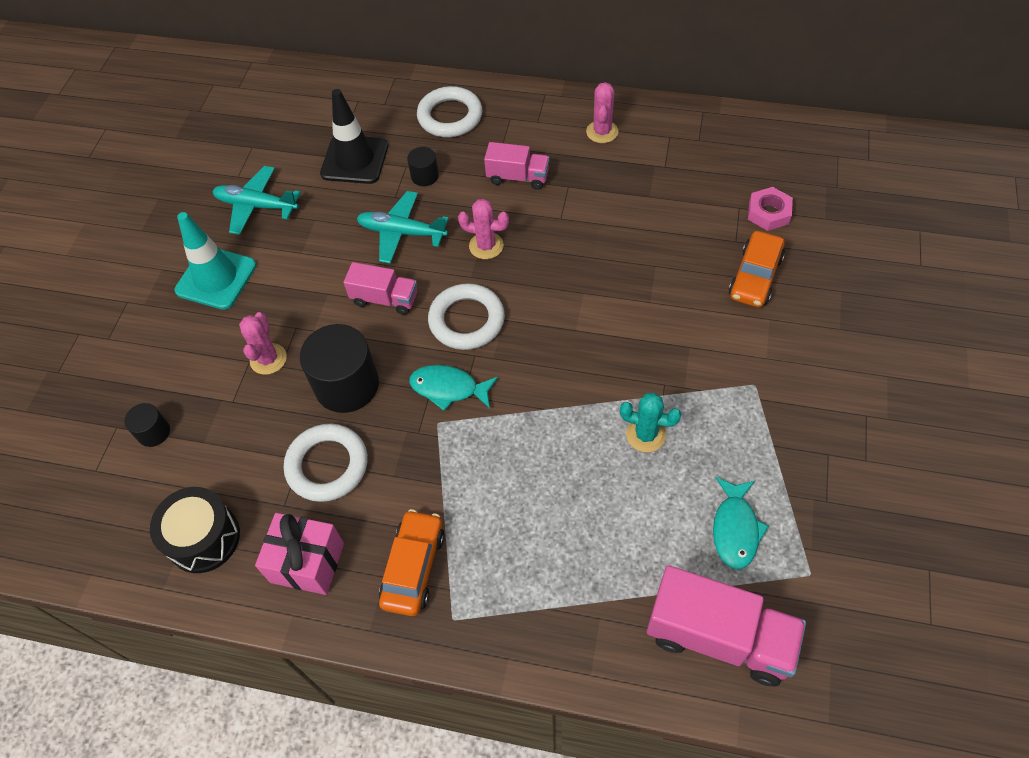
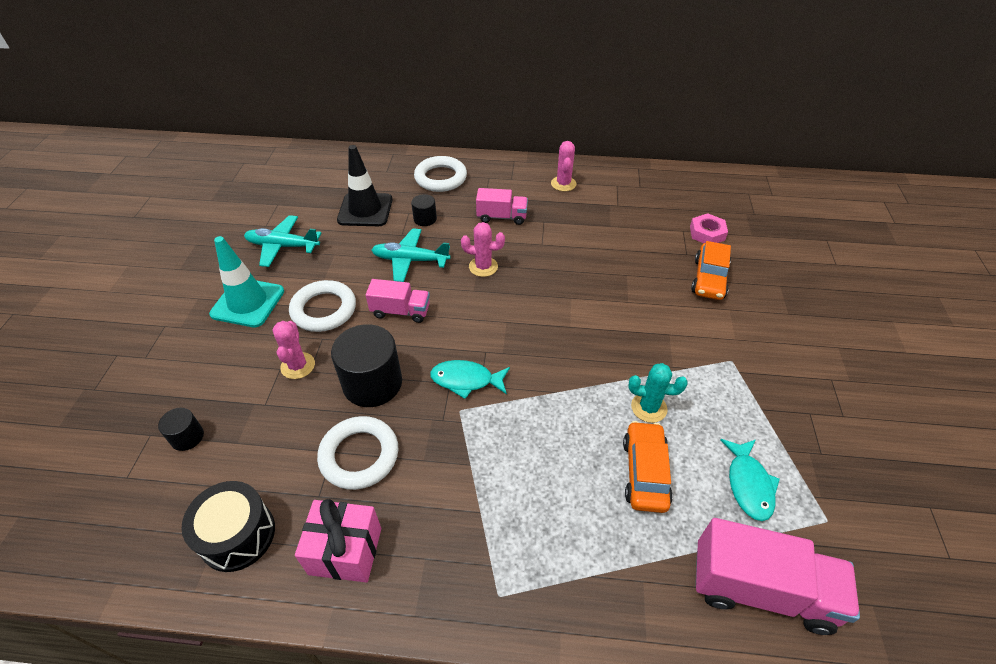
camera: 10 degrees left, 10 degrees down
(413, 567) = (453, 546): orange car -> orange car (645, 472)
(466, 320) = (474, 324): white ring -> white ring (324, 309)

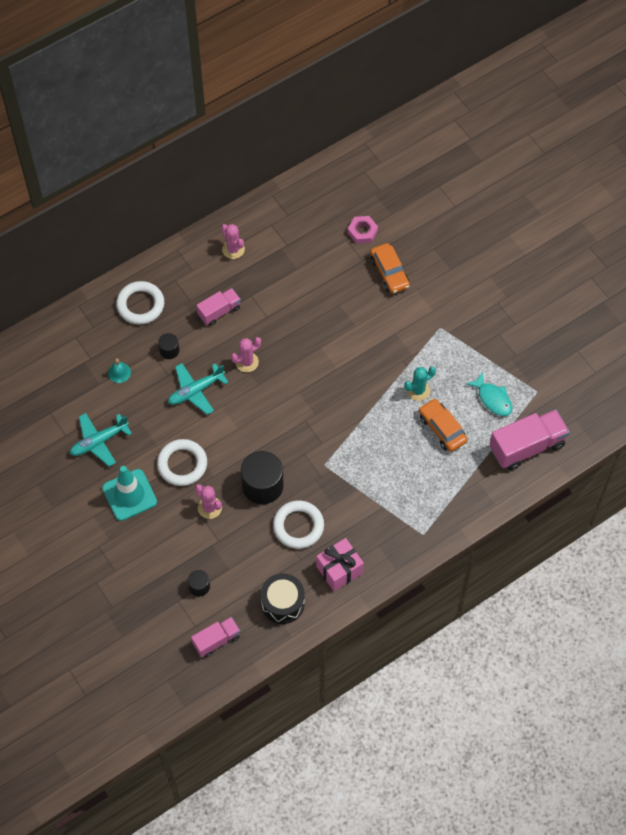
camera: 40 degrees left, 15 degrees up
(365, 210) = (119, 372): black traffic cone -> turquoise bell
(400, 311) = (229, 431): pink truck -> pink truck (216, 640)
(466, 380) = (311, 445): turquoise fish -> none

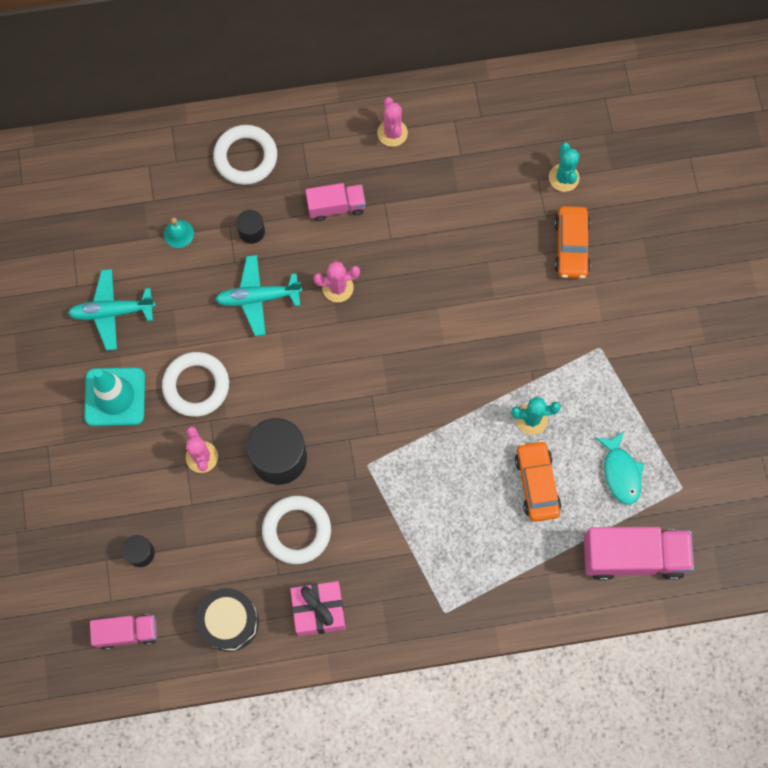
camera: 25 degrees right, 10 degrees up
(362, 232) = (564, 178): pink nut -> turquoise cactus

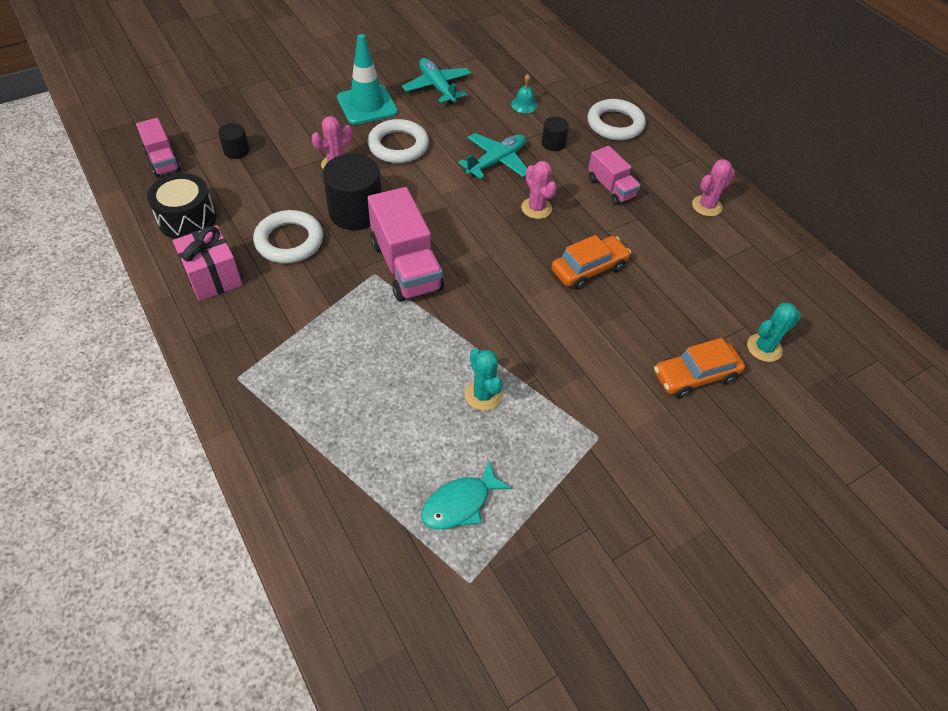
camera: 65 degrees right, 20 degrees down
(258, 298) = (496, 161): turquoise plane -> turquoise plane turned 75 degrees clockwise
(536, 483) = (412, 421): orange car -> orange car (589, 269)
(633, 556) = (359, 549): pink truck -> pink truck (406, 266)

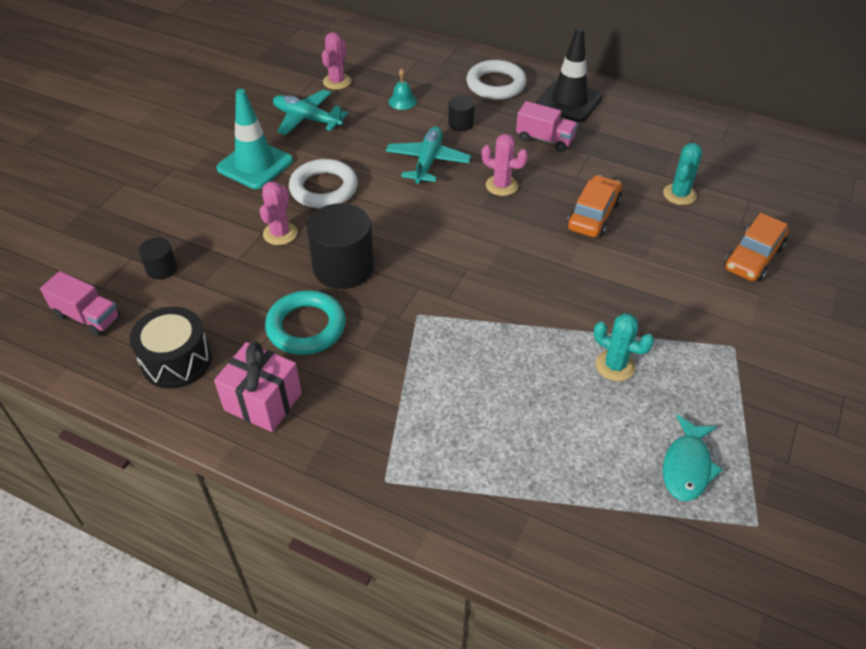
camera: 30 degrees left, 5 degrees down
(289, 241) = (306, 327): white ring -> turquoise ring
(406, 266) = (439, 292): pink truck -> none
(665, 166) = (569, 101): none -> black traffic cone
(707, 206) = (631, 119): pink cactus -> pink cactus (337, 81)
(764, 348) = (777, 209): turquoise cactus -> turquoise cactus (679, 194)

